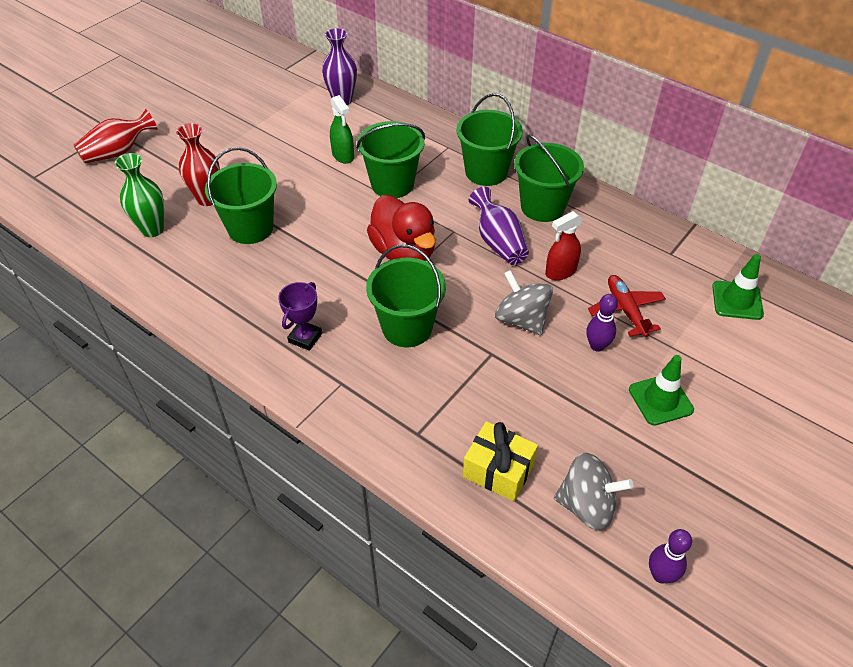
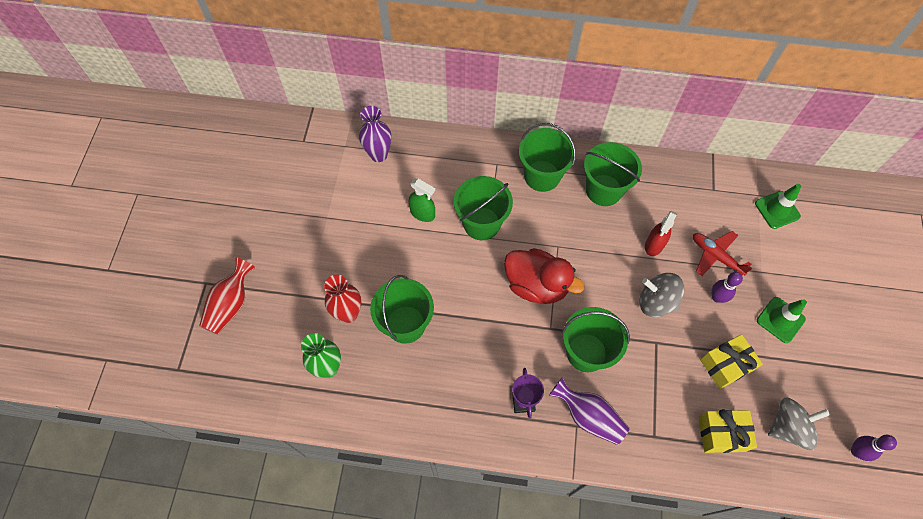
camera: 30 degrees left, 15 degrees up
(498, 242) = (595, 240): purple vase -> purple vase (588, 416)
(556, 410) = (725, 365): none -> yellow gift

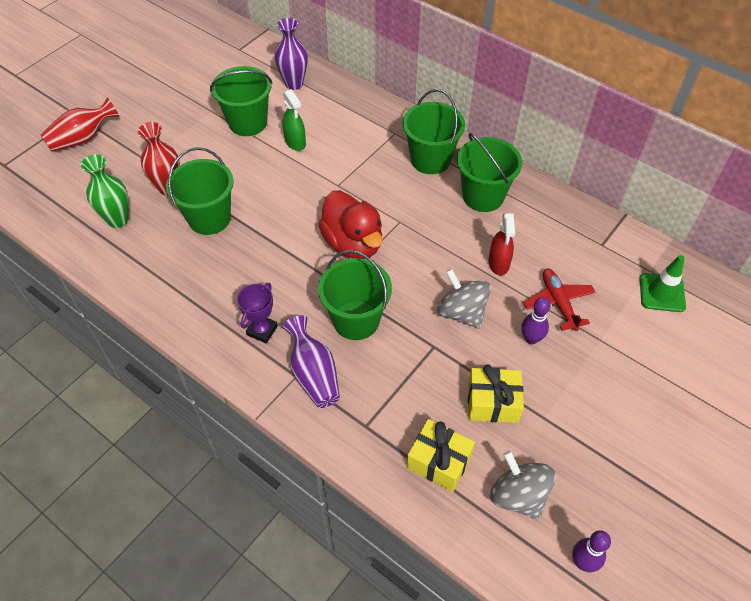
camera: 30 degrees right, 10 degrees down
(481, 223) = (342, 172): green bucket -> green bucket (248, 123)
(654, 245) = (498, 263): red spray bottle -> red spray bottle turned 60 degrees counterclockwise
(780, 320) = (588, 392): green traffic cone -> none
(788, 427) = (518, 495): grey spinning top -> grey spinning top turned 135 degrees counterclockwise

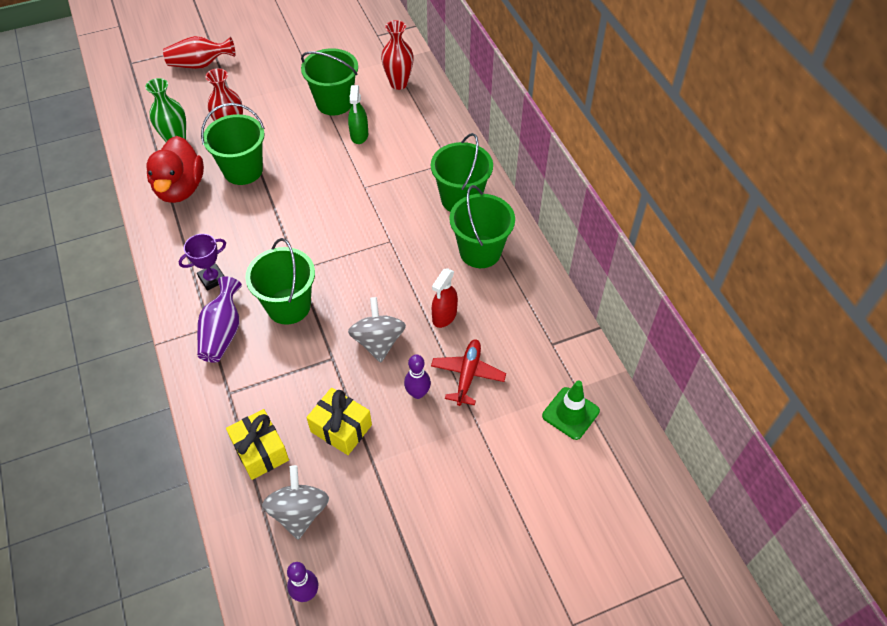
camera: 30 degrees right, 0 degrees up
(294, 84) = (398, 83): purple vase -> red vase
(353, 243) = (337, 242): red duck -> red duck (180, 188)

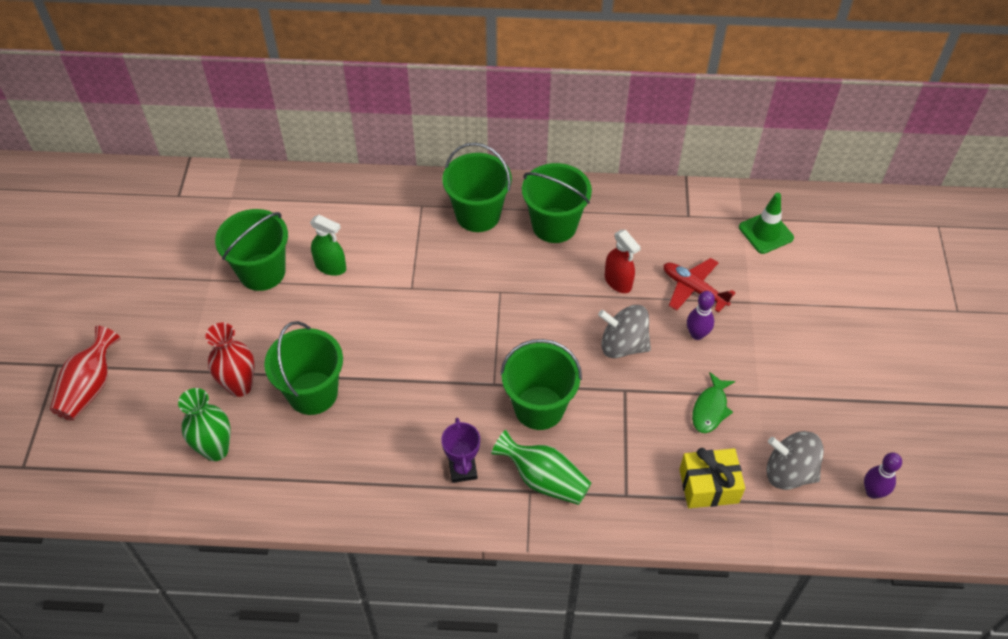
camera: 65 degrees left, 0 degrees up
(180, 188) = (301, 466): red duck -> none
(222, 332) = (544, 479): purple vase -> green vase
(341, 428) = (710, 409): yellow gift -> green fish
(398, 83) = (274, 205): red vase -> none

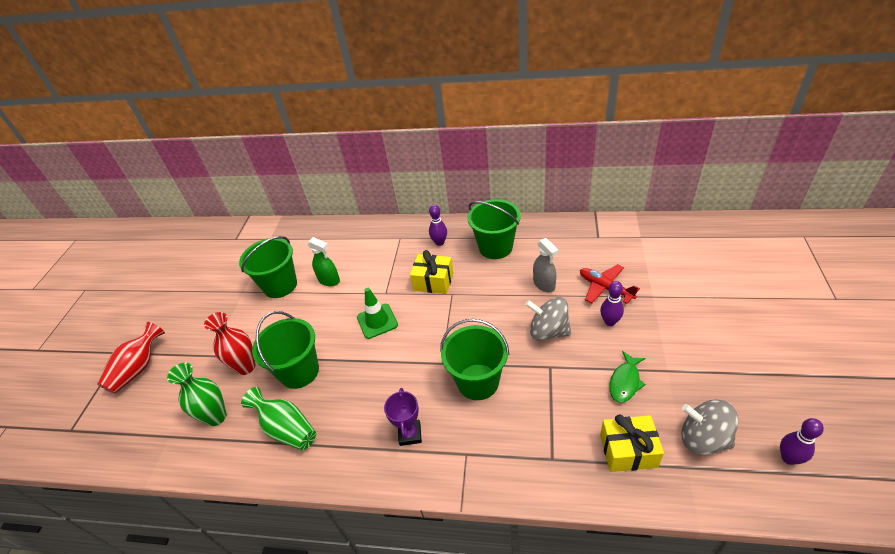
camera: 10 degrees right, 10 degrees down
(474, 273) = (433, 281): none -> yellow gift
(478, 215) = (439, 242): green bucket -> purple bowling pin
(544, 479) = (479, 443): green vase -> green vase (286, 429)
(618, 282) = (544, 284): red spray bottle -> grey spray bottle
(766, 232) = (660, 246): green traffic cone -> green traffic cone (377, 321)

